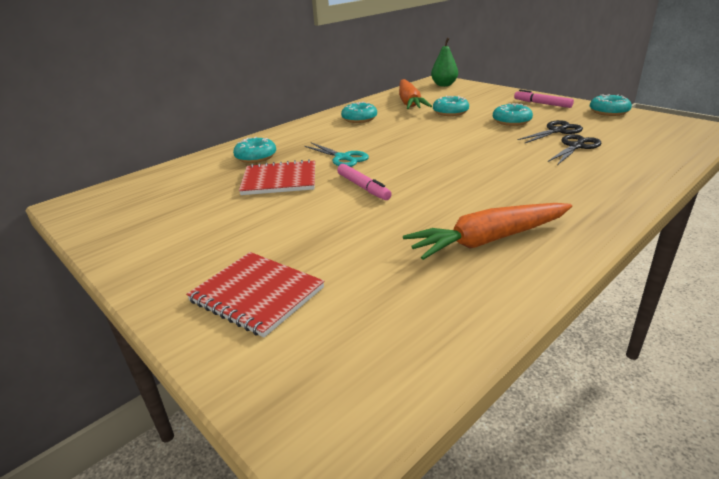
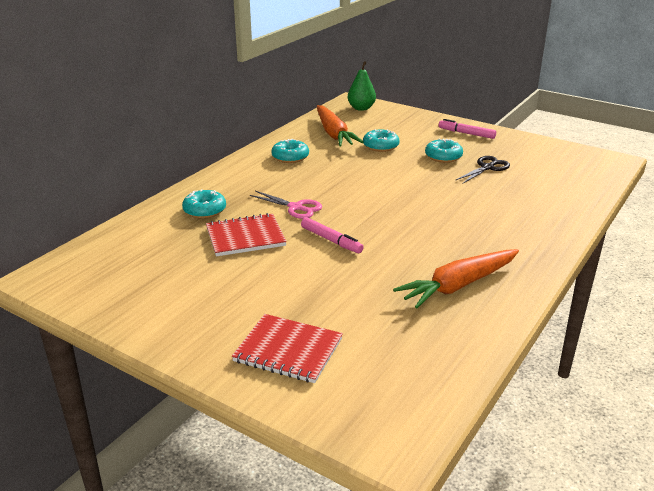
camera: 15 degrees left, 0 degrees up
(342, 158) = (296, 207): turquoise scissors -> pink scissors
(576, 146) = (507, 185): black scissors -> none
(608, 112) = (529, 143): turquoise donut -> none

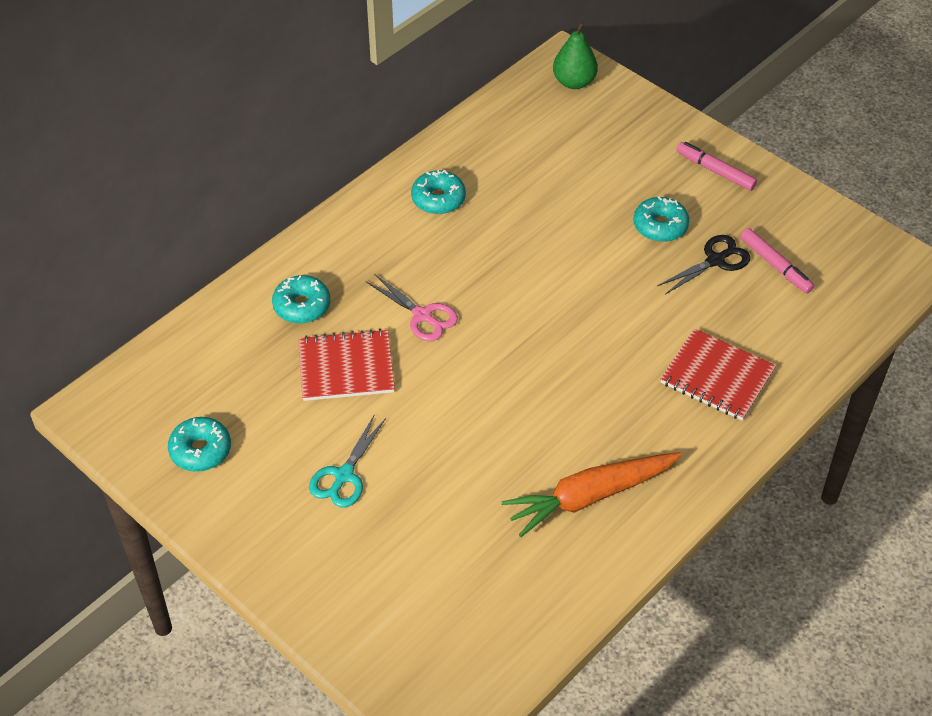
camera: 10 degrees right, 20 degrees up
(258, 294) = (344, 476): none -> turquoise scissors
(288, 350) = (361, 572): red notebook -> red notebook (717, 377)
(331, 240) = (454, 389): pink marker -> pink marker (775, 265)
(334, 134) = (515, 147): orange carrot -> none
(380, 146) = (576, 188): turquoise donut -> turquoise donut (200, 450)

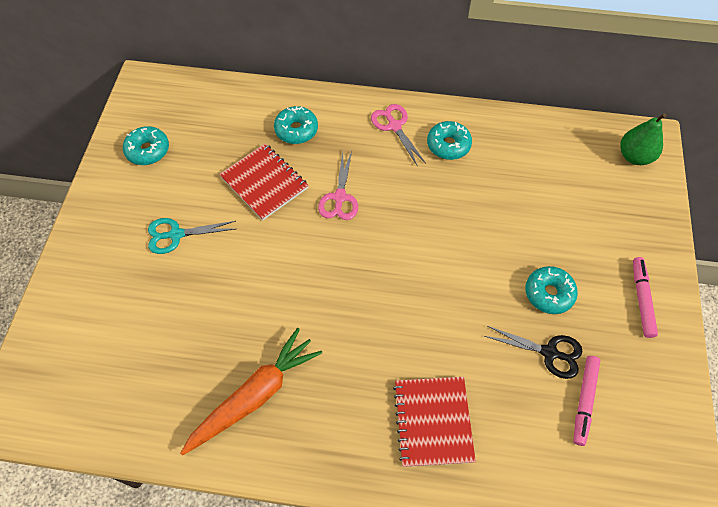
camera: 55 degrees right, 10 degrees up
(375, 225) = (394, 126): none -> pink scissors
(590, 496) = (255, 396): orange carrot -> orange carrot turned 105 degrees clockwise

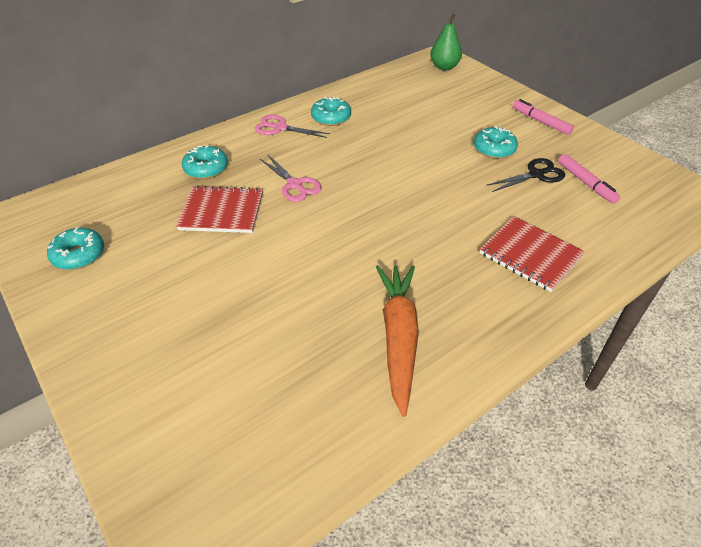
camera: 45 degrees left, 15 degrees down
(176, 234) = (185, 290): turquoise scissors -> none

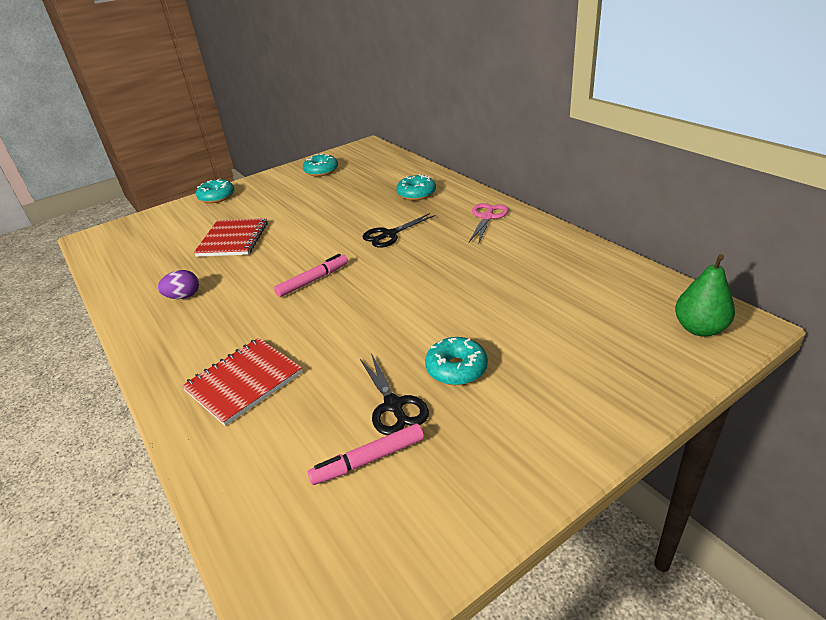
camera: 95 degrees right, 10 degrees down
(222, 211) = (356, 208): red notebook -> red notebook (233, 239)
(294, 185) = (389, 235): pink scissors -> black scissors
(331, 118) = (513, 243): turquoise donut -> turquoise donut (217, 197)
(398, 338) = (183, 296): orange carrot -> purple egg
(540, 121) = (544, 430): pink marker -> pink marker (313, 280)

